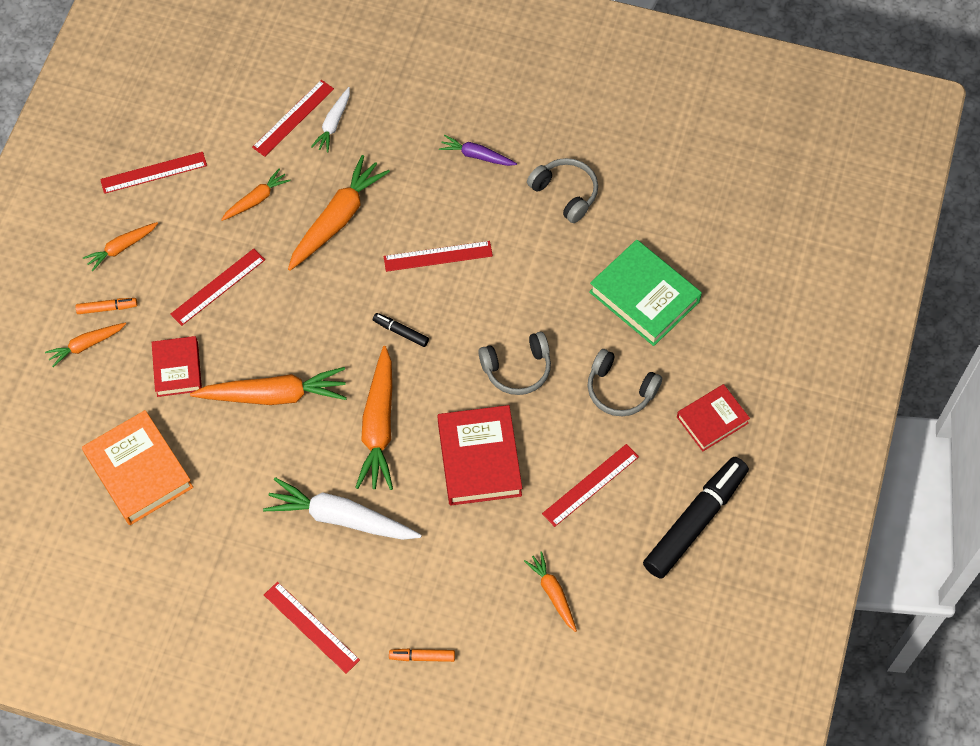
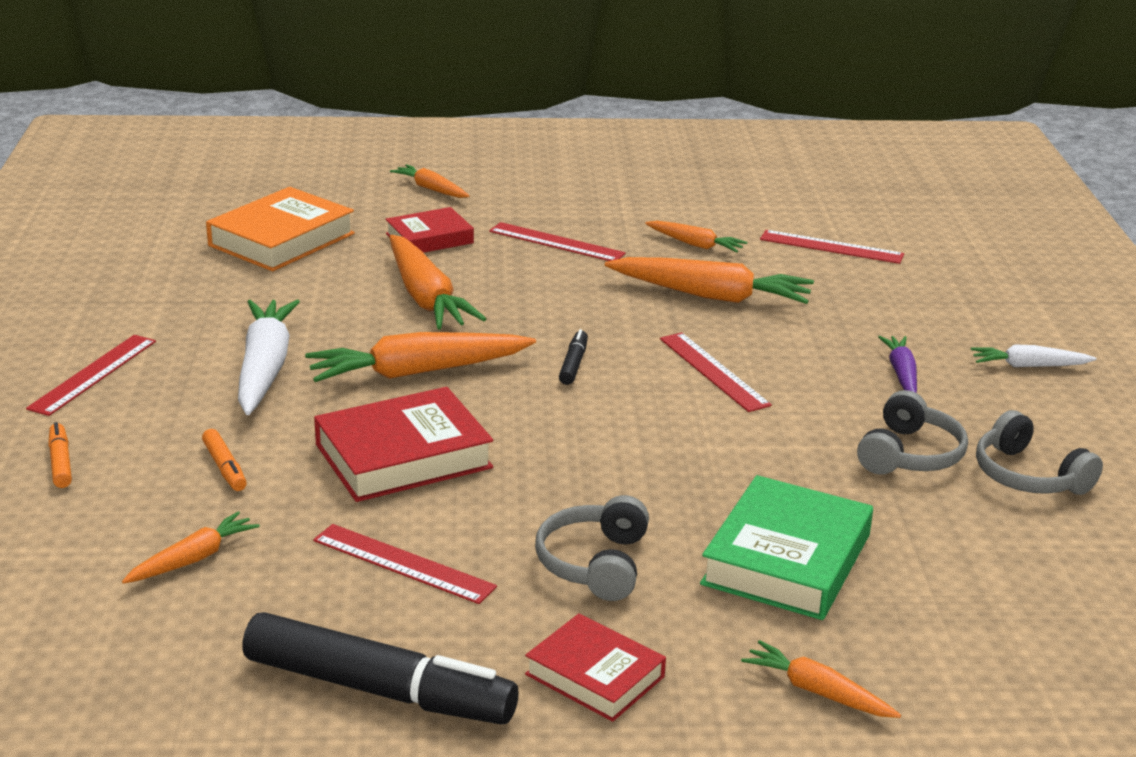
camera: 70 degrees right, 35 degrees down
(107, 308) = (485, 191): orange marker -> orange marker (225, 467)
(121, 248) = (568, 186): orange carrot -> orange carrot (817, 691)
(153, 173) = (680, 187): red ruler -> none
(333, 124) = (848, 271): white carrot -> white carrot (1028, 366)
(517, 369) = (573, 463): grey headphones -> grey headphones (1028, 476)

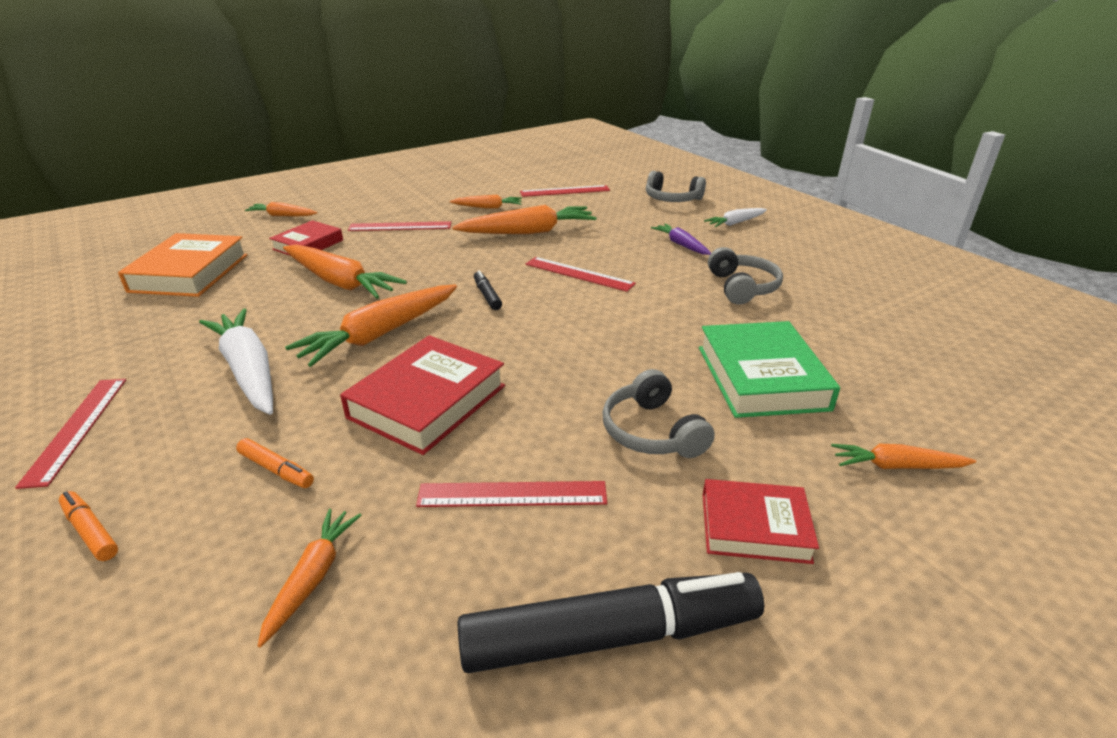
camera: 30 degrees left, 5 degrees up
(1028, 476) = (812, 279): grey headphones -> grey headphones (672, 199)

